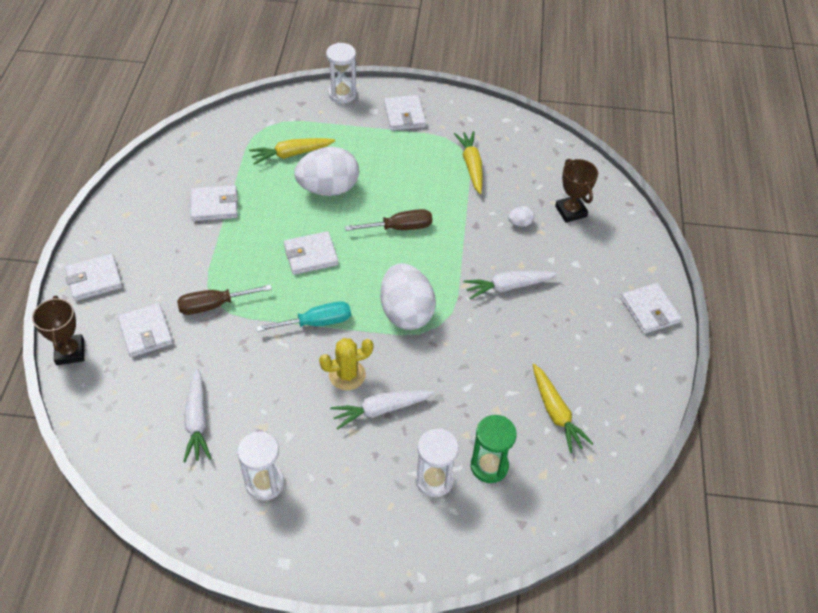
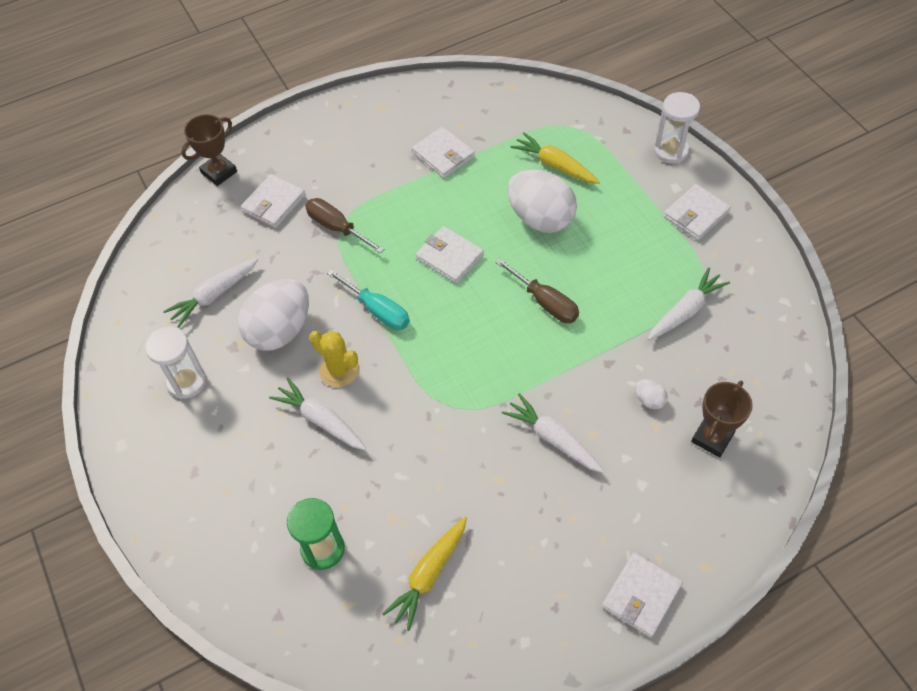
camera: 60 degrees right, 5 degrees up
(94, 279) = (299, 136): white wallet -> none
(406, 312) = (447, 371): white egg -> white egg (280, 330)
(434, 480) = (276, 510): white hourglass -> none
(471, 166) = (685, 311): yellow carrot -> white carrot

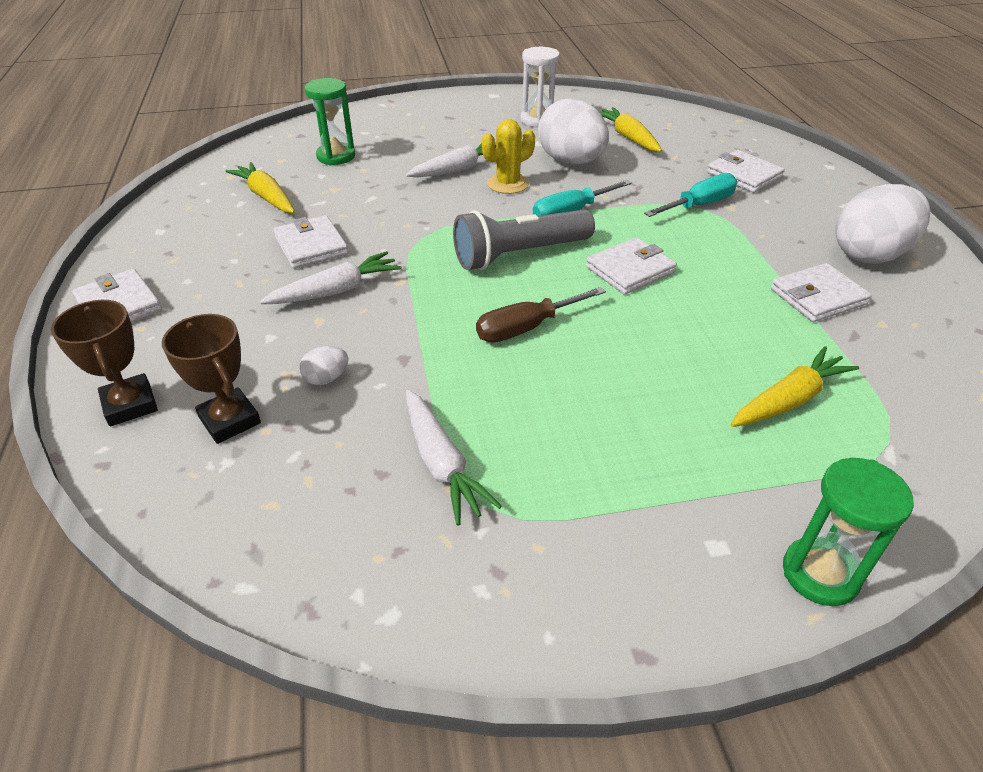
camera: 105 degrees right, 15 degrees down
(214, 295) = (628, 137): white carrot -> yellow carrot
(219, 172) = (795, 152): brown trophy -> brown trophy (130, 405)
(337, 227) = (699, 205): brown screwdriver -> turquoise screwdriver
(455, 330) = (519, 254): none -> grey flashlight
(540, 218) = (677, 358): white egg -> white egg (869, 255)
(671, 151) = (820, 574): white hourglass -> green hourglass
(696, 214) = (640, 553): white wallet -> white wallet (311, 246)

